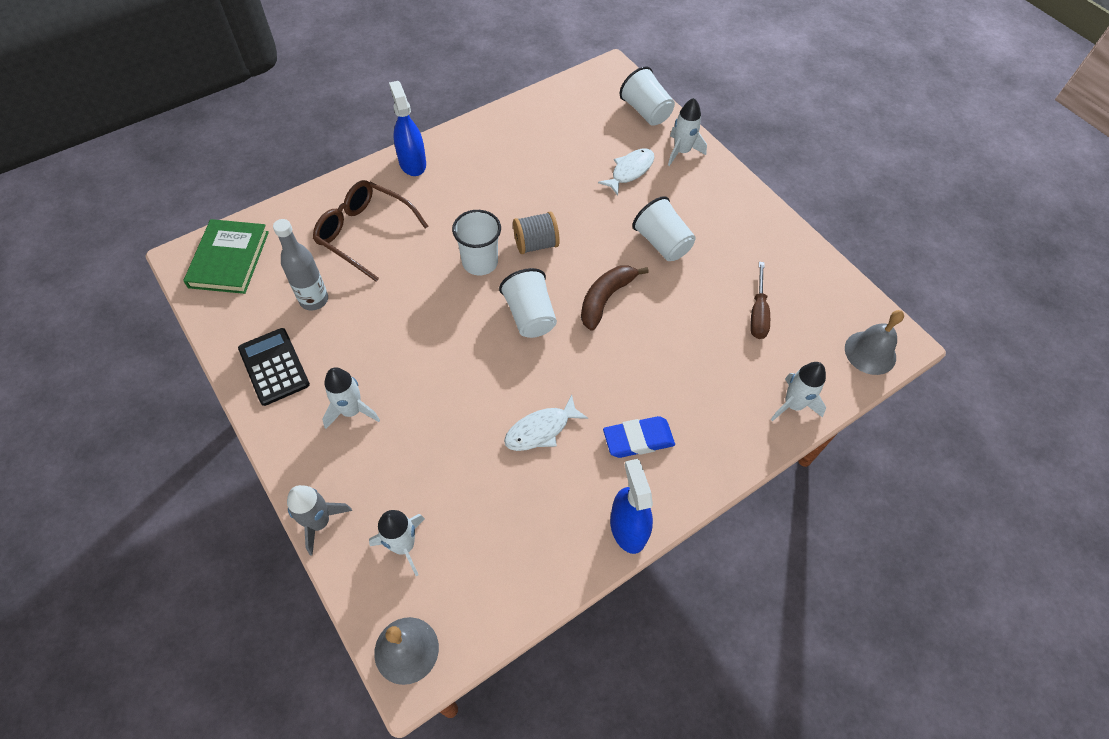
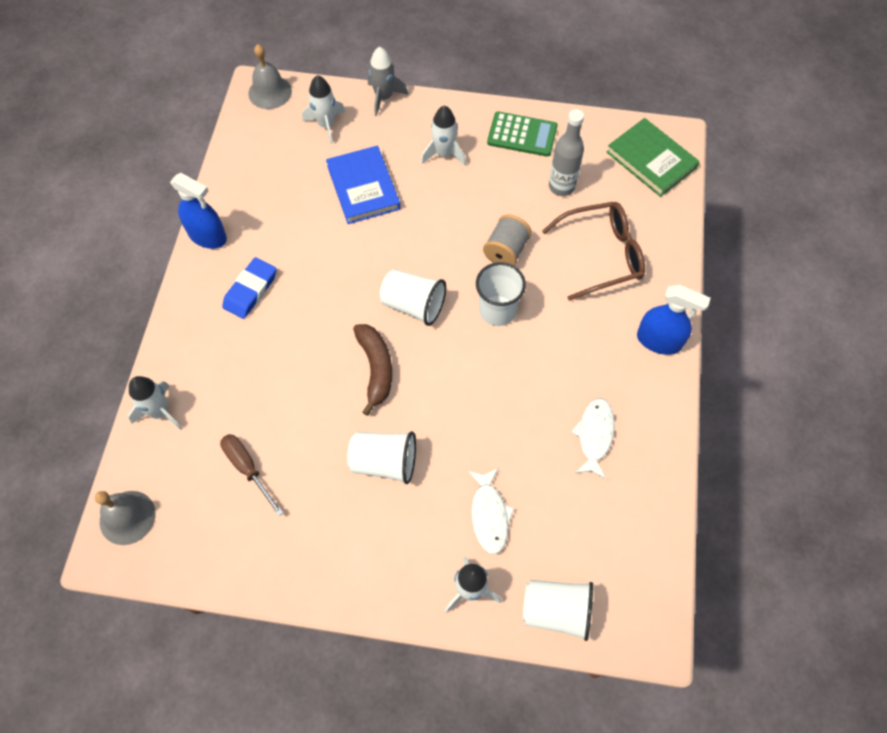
camera: 135 degrees right, 5 degrees up
(274, 367) = (522, 135): black calculator -> green calculator
(450, 445) = (363, 187): none -> blue book
(536, 244) = (478, 364): grey spool -> grey spool (506, 250)
(541, 430) = (319, 242): white fish -> white fish (594, 435)

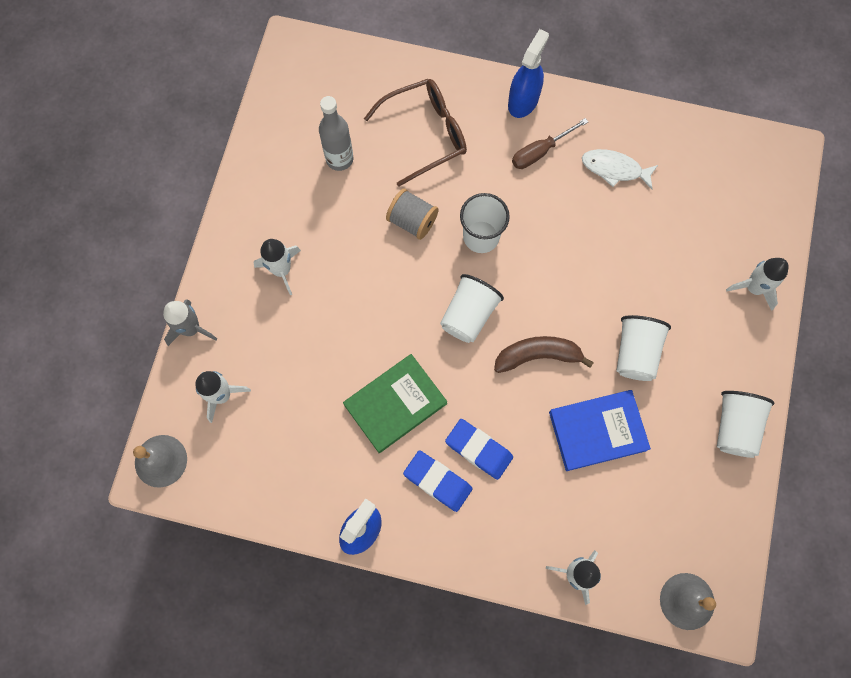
camera: 85 degrees left, 10 degrees up
(247, 469) = (639, 482): brown screwdriver -> brown screwdriver (540, 152)
(280, 322) = (478, 450): none -> blue eraser
(363, 187) = (316, 357): blue book -> blue book (597, 431)
(489, 515) = (687, 265): white fish -> none
(522, 135) = (267, 188): green calculator -> none
(556, 611) = (769, 221): white cup -> white cup (734, 427)
(602, 255) = (426, 134): brown glasses -> brown glasses turned 75 degrees clockwise
(651, 160) = (317, 72): green book -> green book (395, 404)

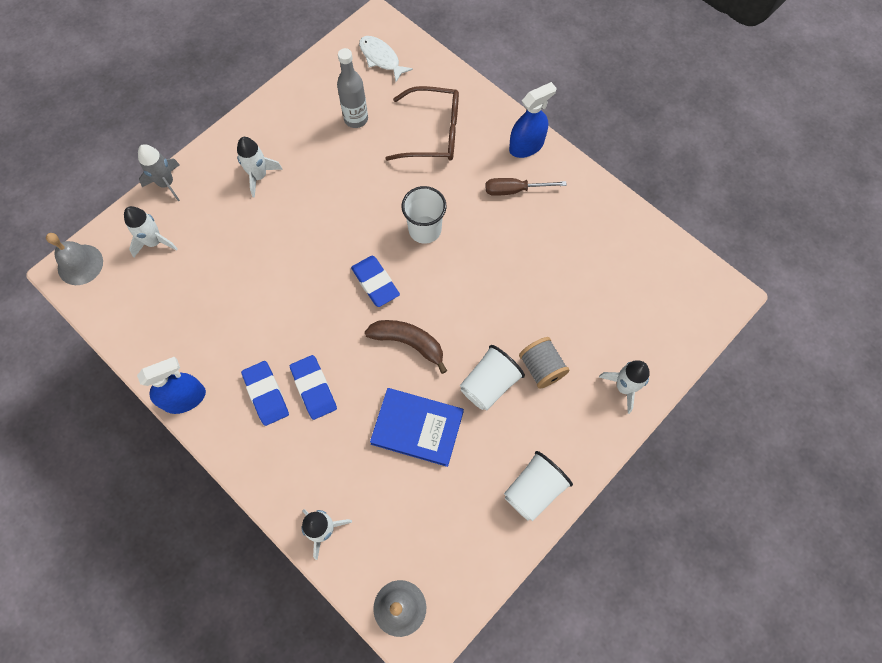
camera: 30 degrees right, 5 degrees down
(395, 404) = (274, 318): green book -> none
(412, 221) = (379, 191): grey spool -> grey spool (541, 368)
(469, 315) = (375, 283): white cup -> blue eraser
(614, 169) = (566, 233): white fish -> white fish (381, 58)

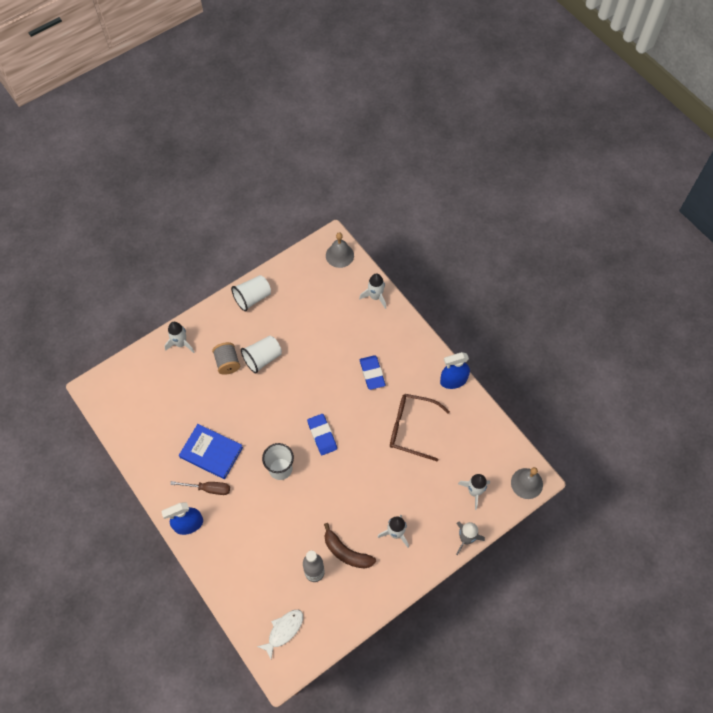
camera: 170 degrees left, 5 degrees down
(266, 394) = (402, 375): blue eraser -> none
(381, 58) = (284, 631): white fish -> white fish turned 105 degrees counterclockwise
(408, 343) = (307, 392): brown banana -> brown banana (346, 552)
(417, 427) = (312, 341): blue book -> blue book (211, 452)
(433, 133) = (256, 548): brown glasses -> brown glasses (411, 428)

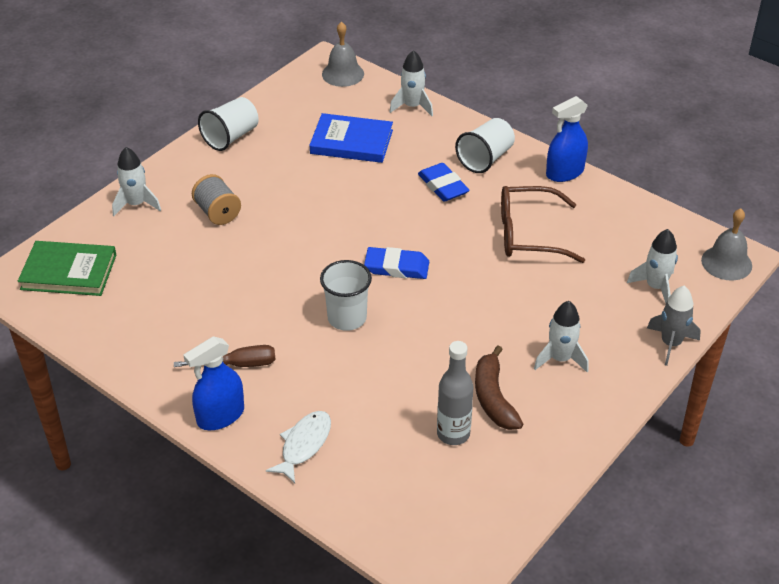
camera: 15 degrees left, 20 degrees down
(129, 390) = (69, 272): none -> green book
(211, 452) = (228, 320): blue book -> blue book (351, 142)
(262, 358) = (271, 198): white cup -> white cup (485, 159)
(284, 631) = (433, 522): white fish -> white fish (304, 445)
(322, 435) = (396, 267): blue eraser -> blue eraser turned 45 degrees counterclockwise
(346, 552) = (493, 398): brown banana -> brown banana turned 60 degrees clockwise

